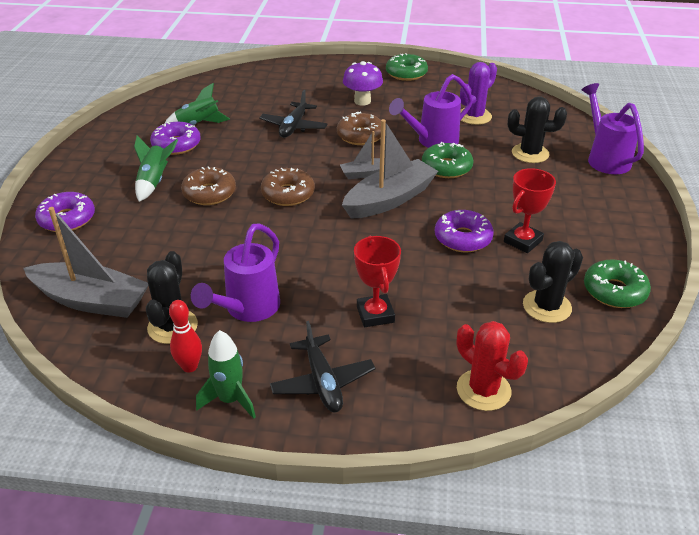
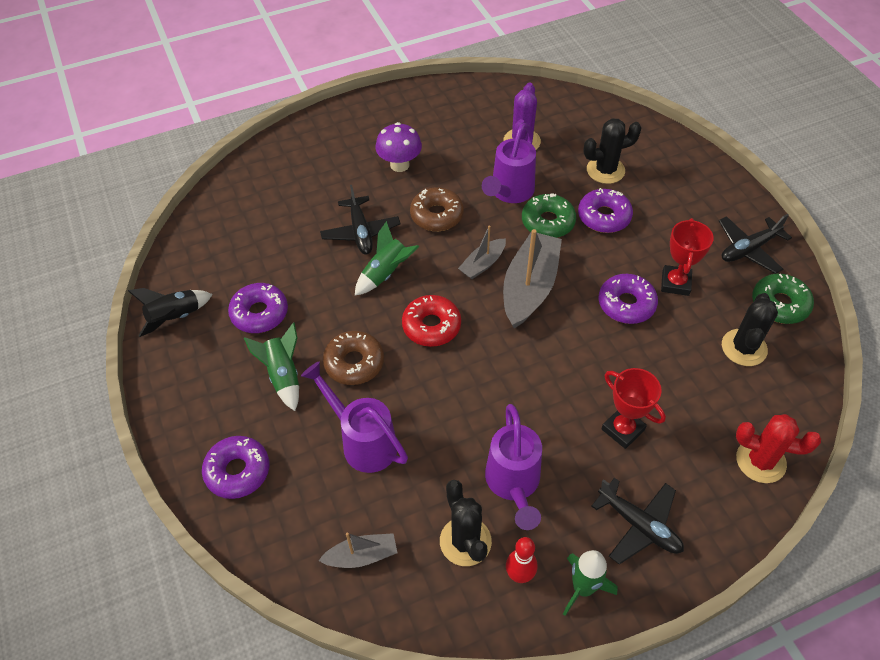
camera: 30 degrees left, 15 degrees up
(91, 300) = (362, 556): grey boat -> grey boat, size x0.53
(122, 128) = (175, 317): none -> black rocket
(198, 124) = (257, 273): green rocket -> green rocket (386, 273)
(288, 194) = (431, 326): brown donut -> red donut
(406, 73) = (411, 106): green donut -> none
(499, 180) = (604, 217): none -> purple donut
(605, 158) = (670, 148): purple watering can -> purple watering can (362, 441)
(619, 244) = (749, 249): none -> black plane

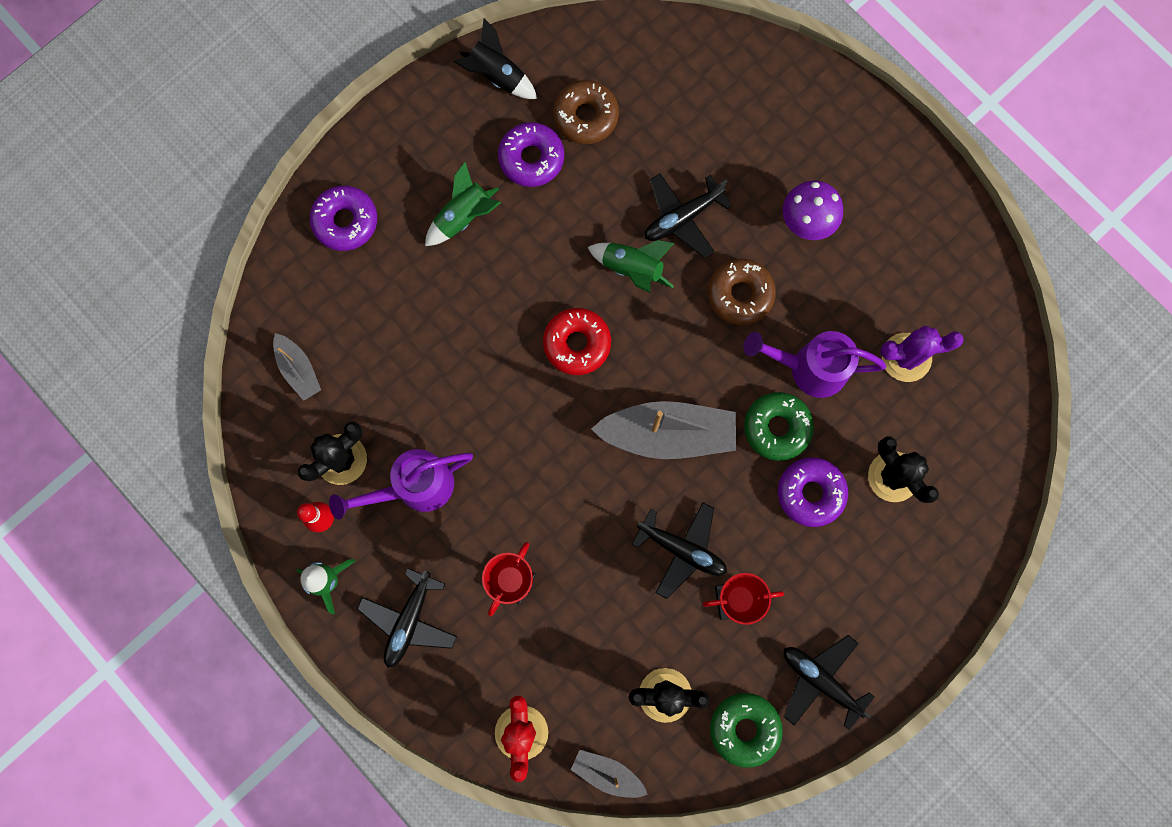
camera: 70 degrees right, 25 degrees up
(354, 363) = (502, 281): brown donut -> brown donut (586, 116)
(362, 441) = (415, 325): purple watering can -> none
(482, 264) = (683, 371): grey boat -> grey boat (607, 773)
(626, 304) = (682, 549): purple donut -> black plane

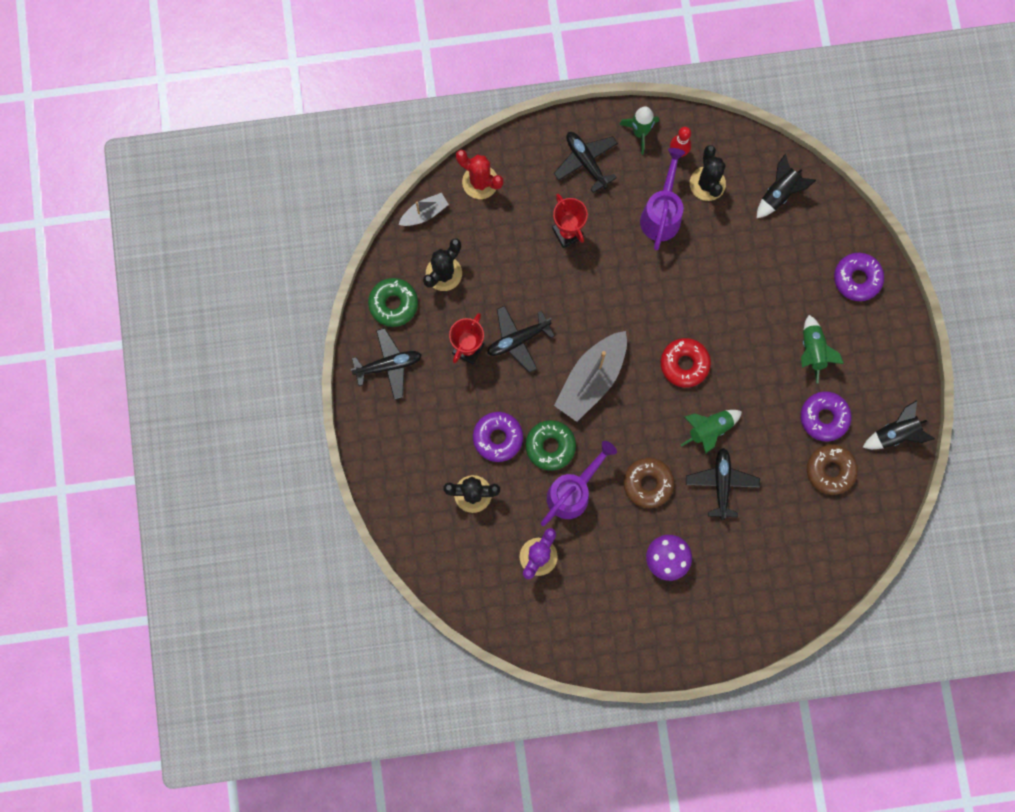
camera: 125 degrees right, 0 degrees up
(298, 369) = (779, 193): grey boat -> black rocket

